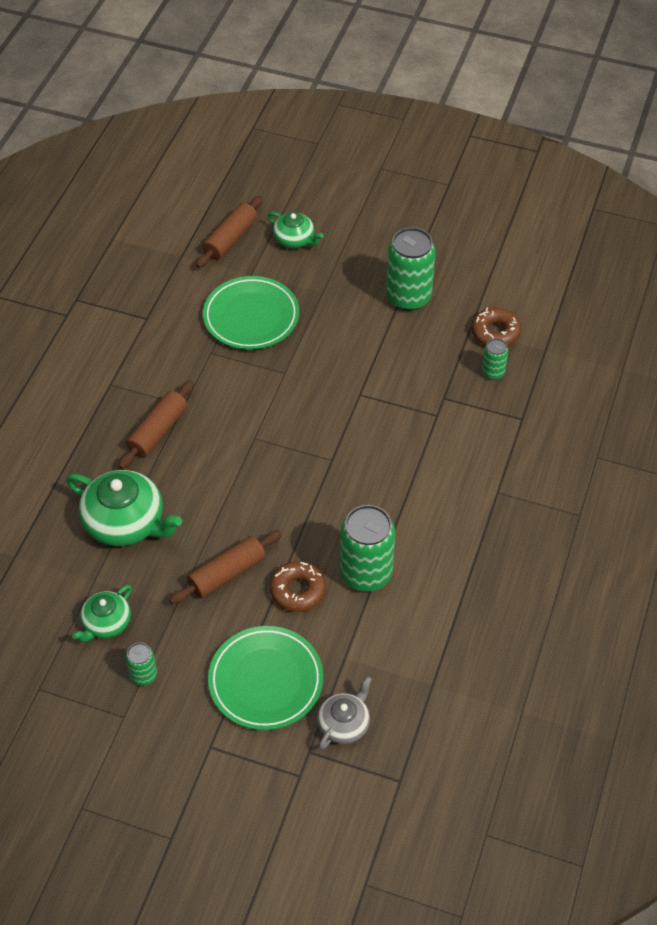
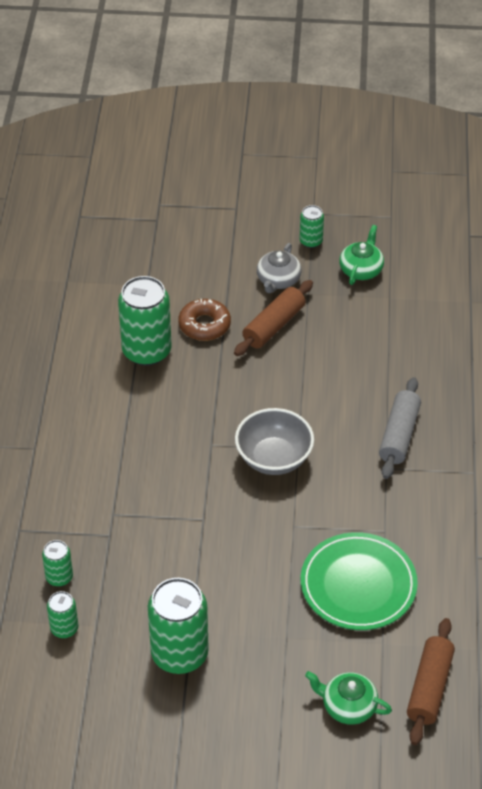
camera: 165 degrees right, 5 degrees down
(126, 522) = (386, 347): green teapot -> none
(158, 431) = (399, 435): brown rolling pin -> grey rolling pin
(266, 680) = (208, 257): green plate -> none
(279, 434) = (274, 458): none -> grey bowl
(344, 724) = (133, 241): grey teapot -> grey teapot (278, 280)
(495, 333) = (64, 628): brown donut -> green can

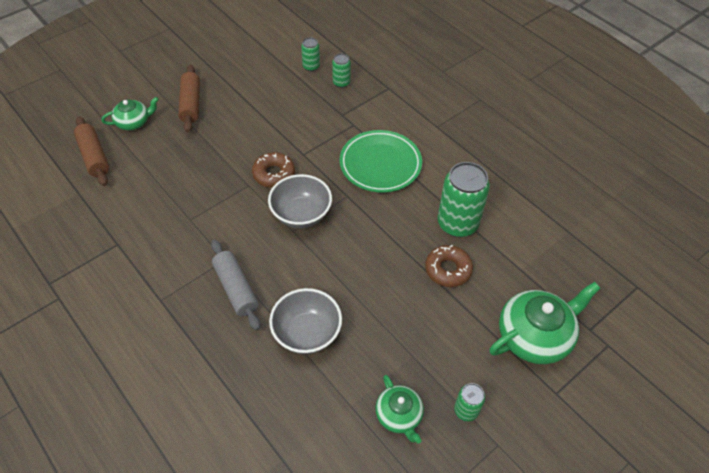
camera: 135 degrees right, 5 degrees up
(179, 654) = (243, 91): green can -> none
(202, 243) = (535, 336): none -> green teapot
(256, 519) = (274, 174): none -> brown donut
(273, 325) = (404, 307): brown rolling pin -> brown rolling pin (191, 104)
(278, 280) = (446, 349): grey teapot -> none
(358, 585) = (179, 179): green plate -> green plate (380, 164)
(373, 362) = (307, 333): none -> grey bowl

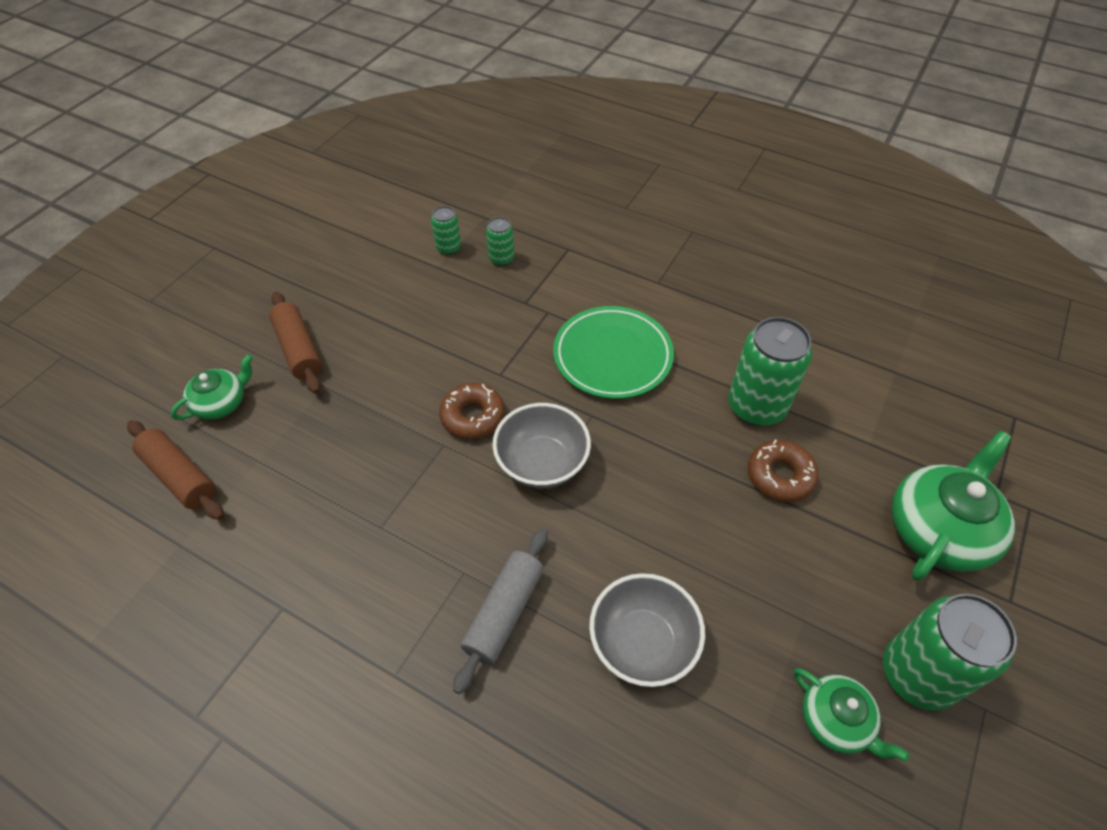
camera: 20 degrees left, 0 degrees up
(236, 289) = (504, 612): grey rolling pin -> grey rolling pin turned 75 degrees clockwise
(466, 410) = (917, 674): green can -> green can, size x2.01

